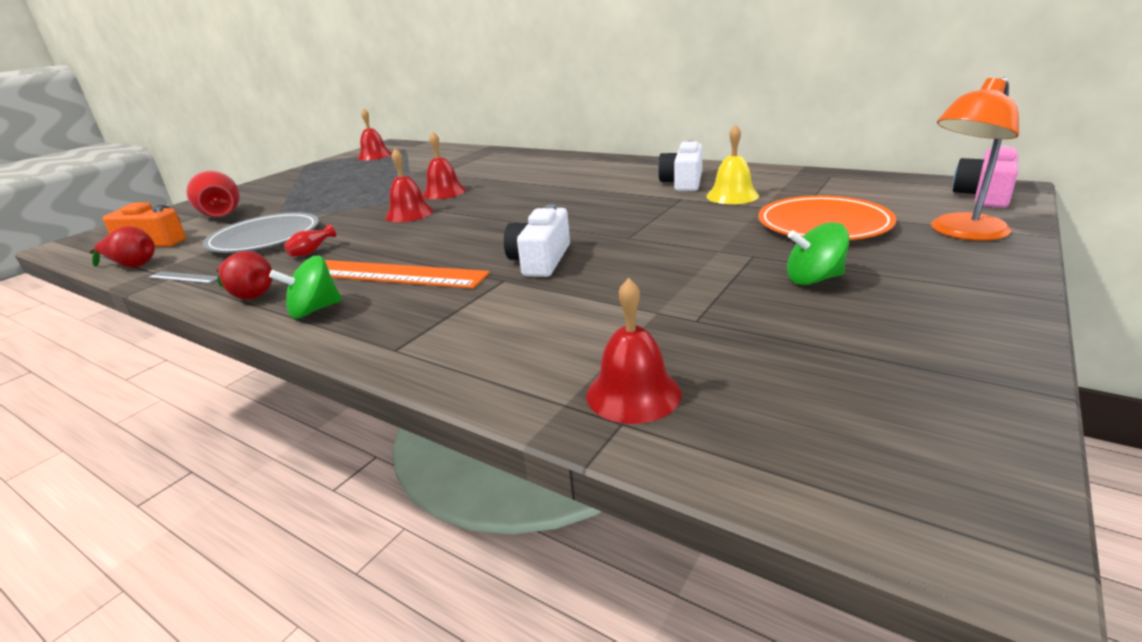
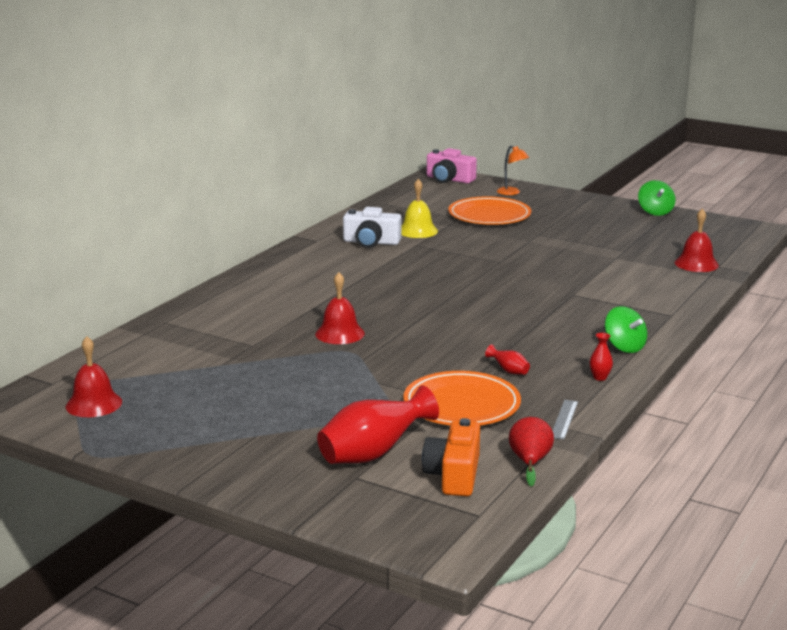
camera: 95 degrees left, 5 degrees down
(249, 294) = (600, 377): red pear -> red vase
(264, 238) = (461, 404): grey plate -> orange plate
(391, 274) = (560, 330): orange ruler -> none
(409, 213) = (409, 342): red bell -> none
(540, 260) = (539, 285): white camera -> none
(814, 279) = (573, 226): green spinning top -> green spinning top (655, 212)
(961, 233) = (512, 193): orange lamp -> orange lamp, size x0.58

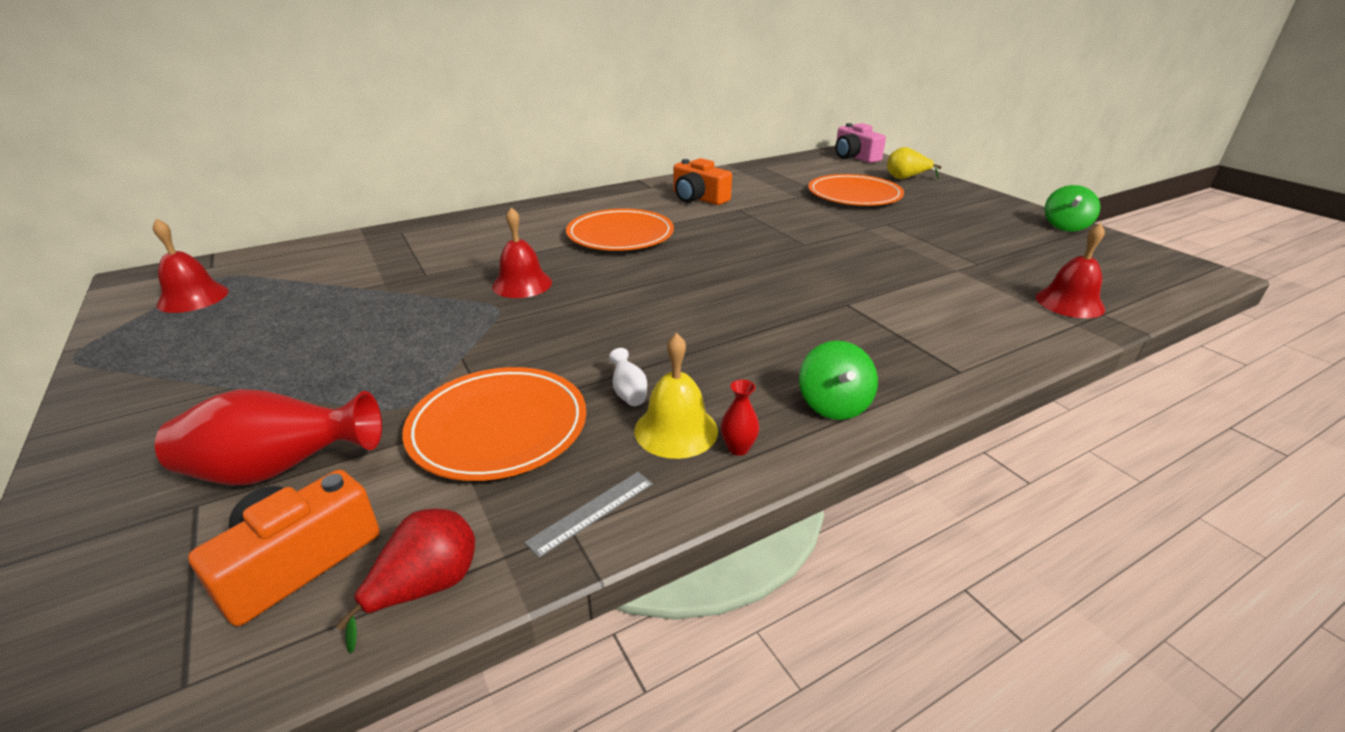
camera: 30 degrees right, 10 degrees up
(355, 284) = (620, 235): none -> orange plate
(371, 242) = (698, 198): white camera -> orange camera
(417, 231) = (759, 196): yellow bell -> yellow bell (676, 430)
(509, 371) = (628, 392): red vase -> white vase
(512, 193) = (906, 178): orange lamp -> yellow pear

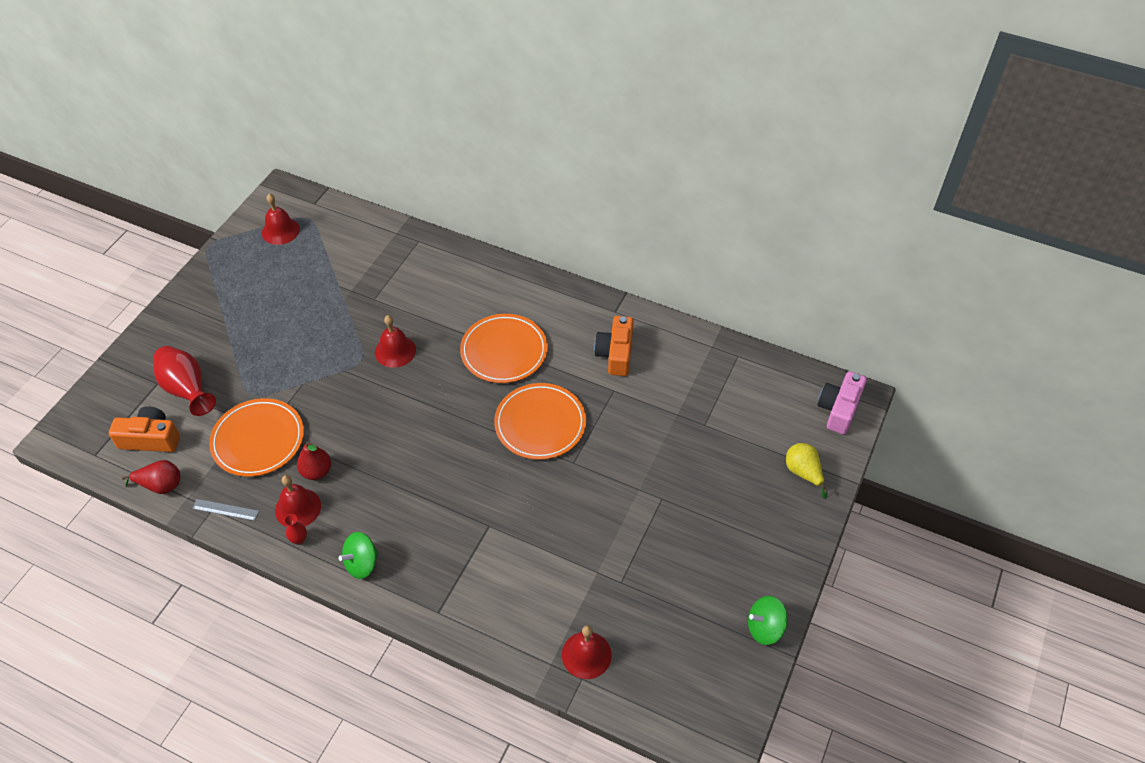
camera: 55 degrees right, 20 degrees up
(628, 392) = (316, 471): white vase -> red pear
(676, 430) = (298, 508): yellow bell -> red bell
(854, 195) = (716, 451): orange plate -> orange plate (540, 424)

